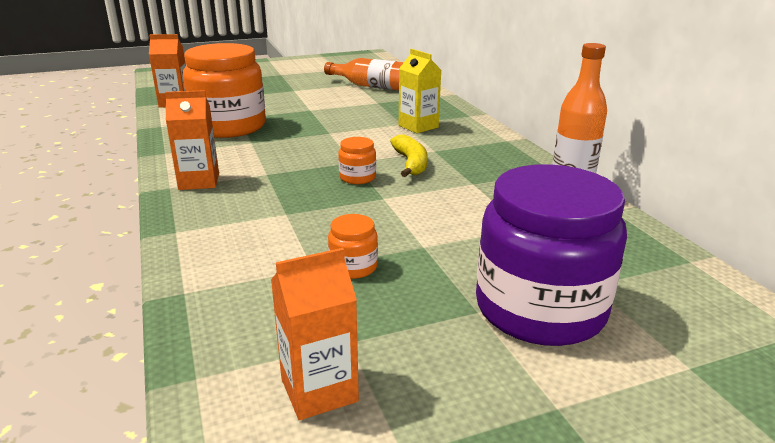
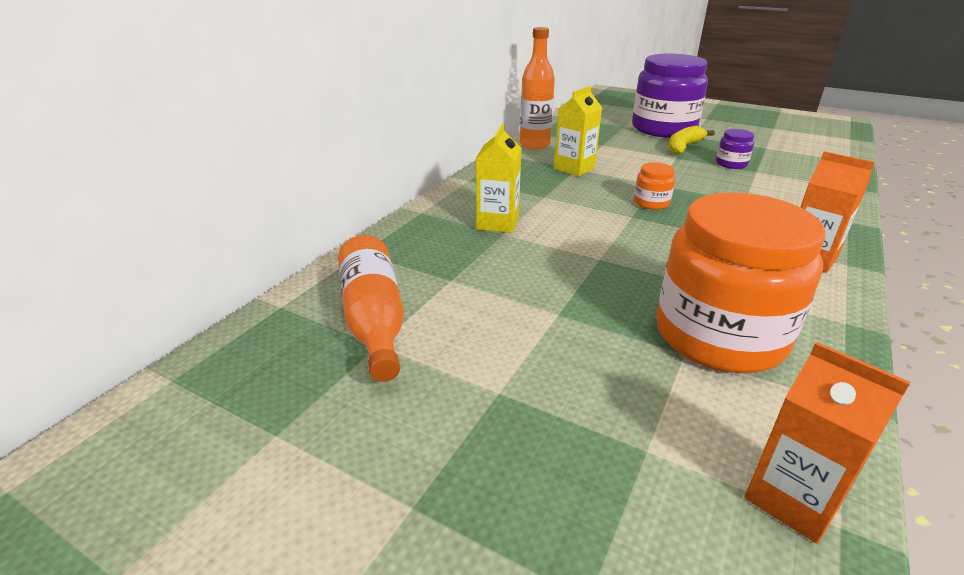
camera: 130 degrees left, 5 degrees up
(319, 390) = (793, 143): orange carton -> none
(353, 267) = (731, 164): orange jar -> purple jar
(411, 163) = (587, 195): yellow banana -> yellow banana (684, 147)
(474, 182) = (574, 168): none -> yellow carton

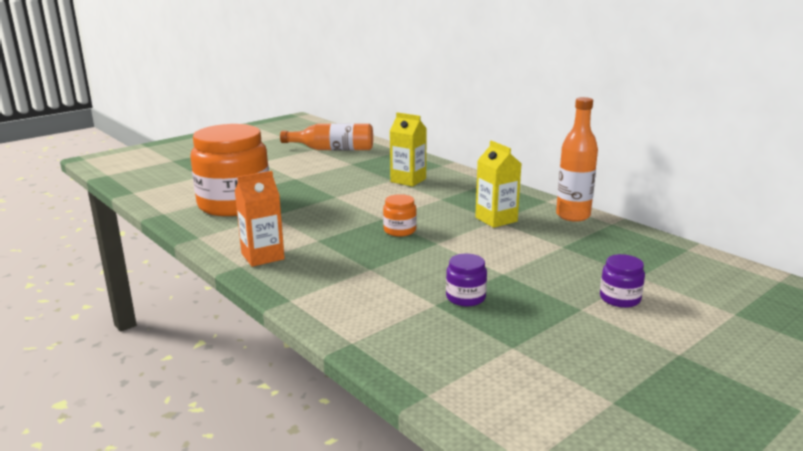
camera: 110 degrees right, 10 degrees down
(663, 129) = (620, 298): purple jar -> purple jar, size x0.41
(684, 147) = (538, 289): yellow banana -> none
(792, 498) = (151, 189): orange carton -> none

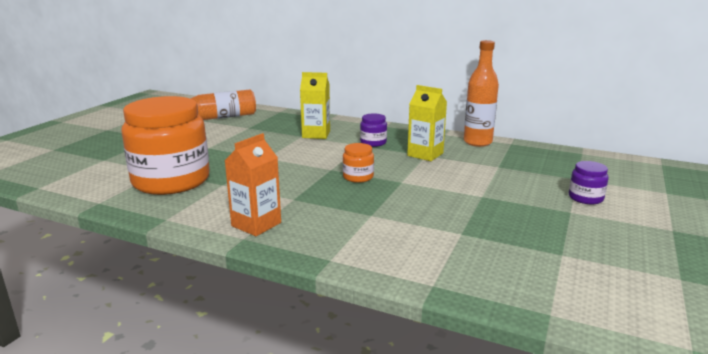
camera: 25 degrees left, 0 degrees up
(465, 297) = (478, 222): purple jar -> purple jar (373, 142)

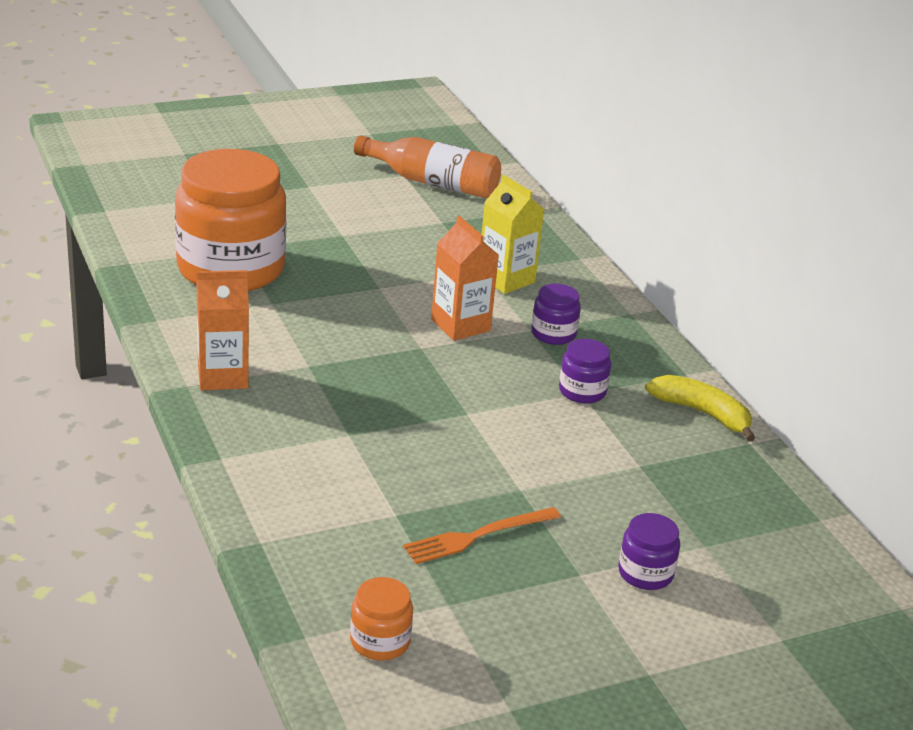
camera: 40 degrees right, 10 degrees up
(330, 155) = (460, 325): none -> orange carton
(358, 177) = (430, 377): orange jar -> orange jar (380, 641)
(425, 154) = (582, 391): yellow carton -> purple jar
(477, 142) = (702, 413): orange bottle -> yellow banana
(508, 221) = (477, 536): none -> orange fork

